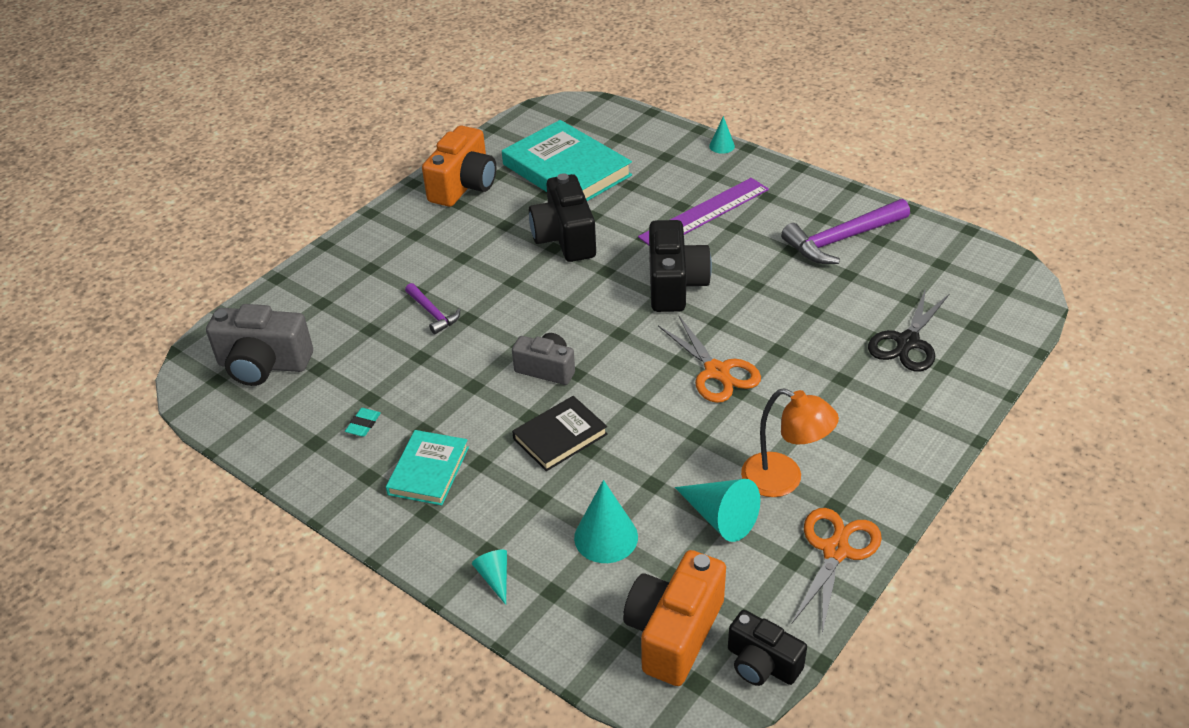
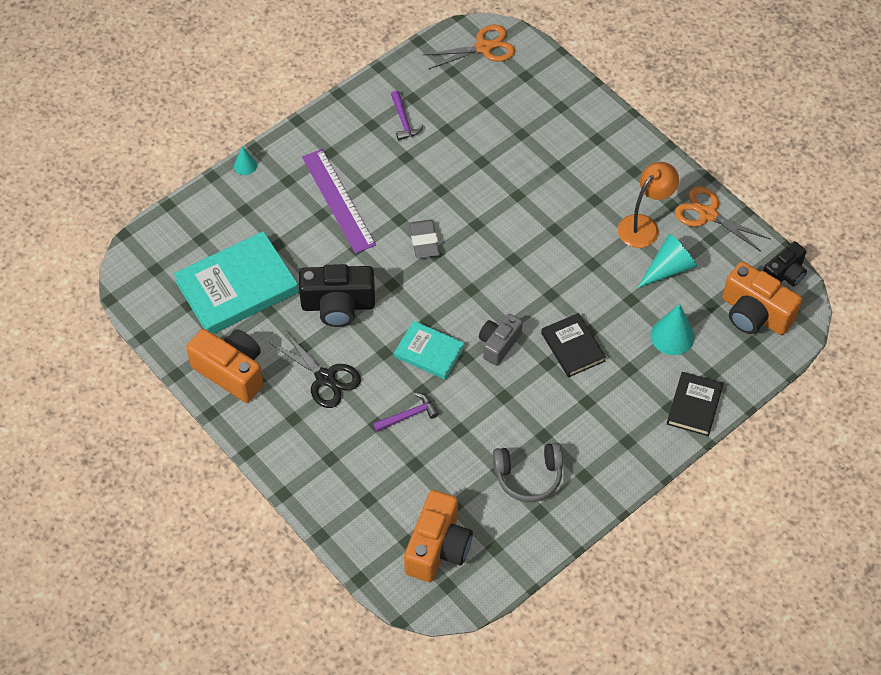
camera: 80 degrees left, 15 degrees up
(264, 365) = (438, 547): grey camera -> orange camera
(363, 424) = (528, 476): turquoise eraser -> grey headphones
(428, 471) = (587, 436): turquoise book -> turquoise book (429, 352)
(495, 578) = (694, 405): turquoise cone -> black book
(674, 285) = (424, 241): black camera -> grey eraser
(717, 372) = (531, 237): orange scissors -> orange scissors (484, 47)
(841, 239) = (404, 121): purple hammer -> purple hammer, size x0.54
(907, 342) = (531, 118): black scissors -> black scissors (325, 378)

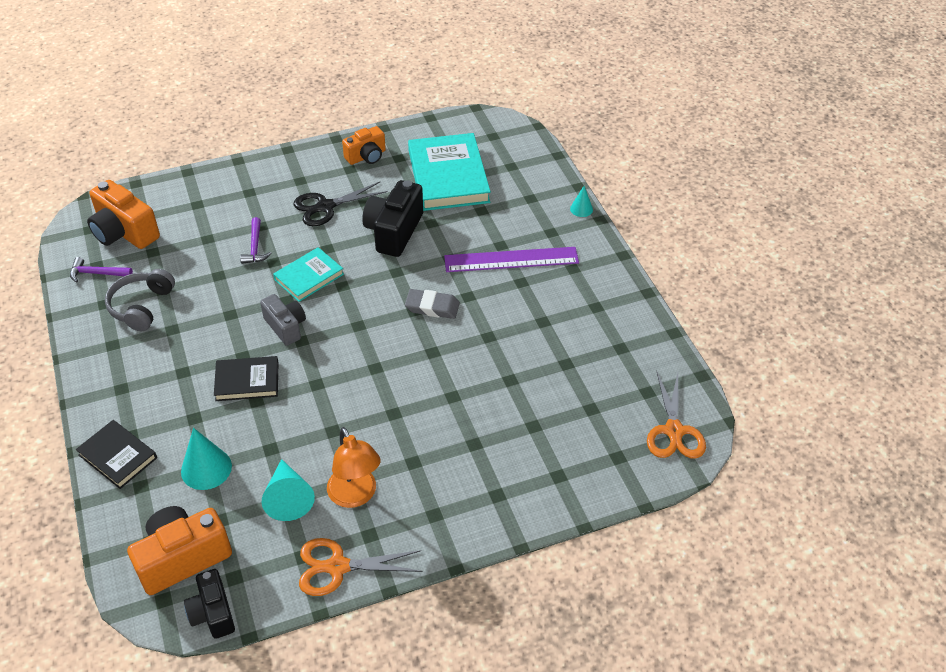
camera: 110 degrees right, 10 degrees down
(231, 372) = (366, 156): orange camera -> orange camera, size x0.63
(404, 121) = (591, 332): purple hammer -> purple hammer (97, 273)
(708, 214) = (337, 567): orange scissors -> orange scissors turned 150 degrees counterclockwise

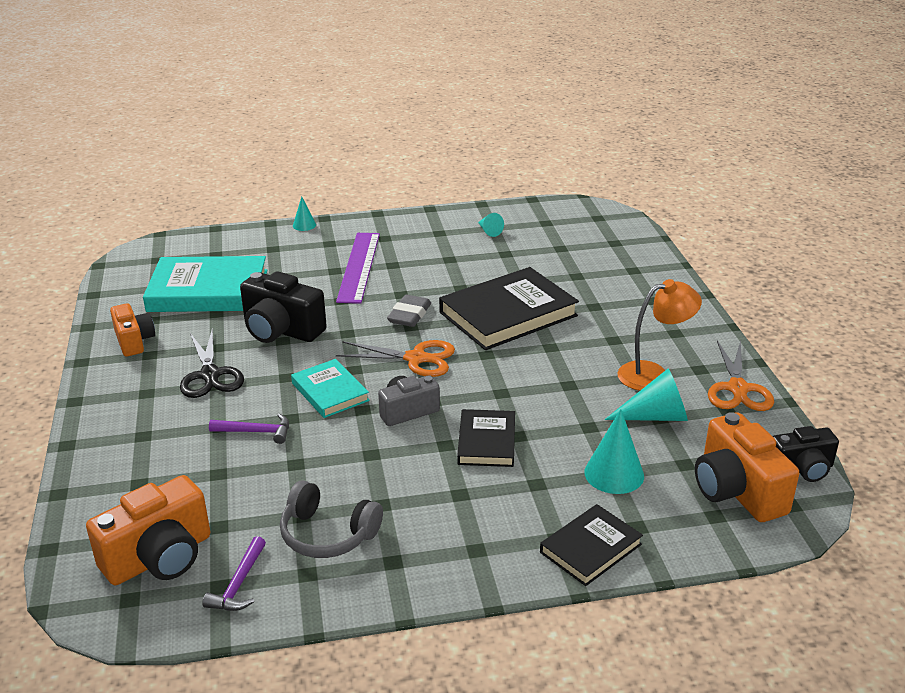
camera: 80 degrees left, 15 degrees down
(446, 376) = (508, 314): none -> black book
(611, 345) = (489, 231): none -> turquoise cone
(674, 431) = (590, 217): orange scissors -> orange scissors (416, 359)

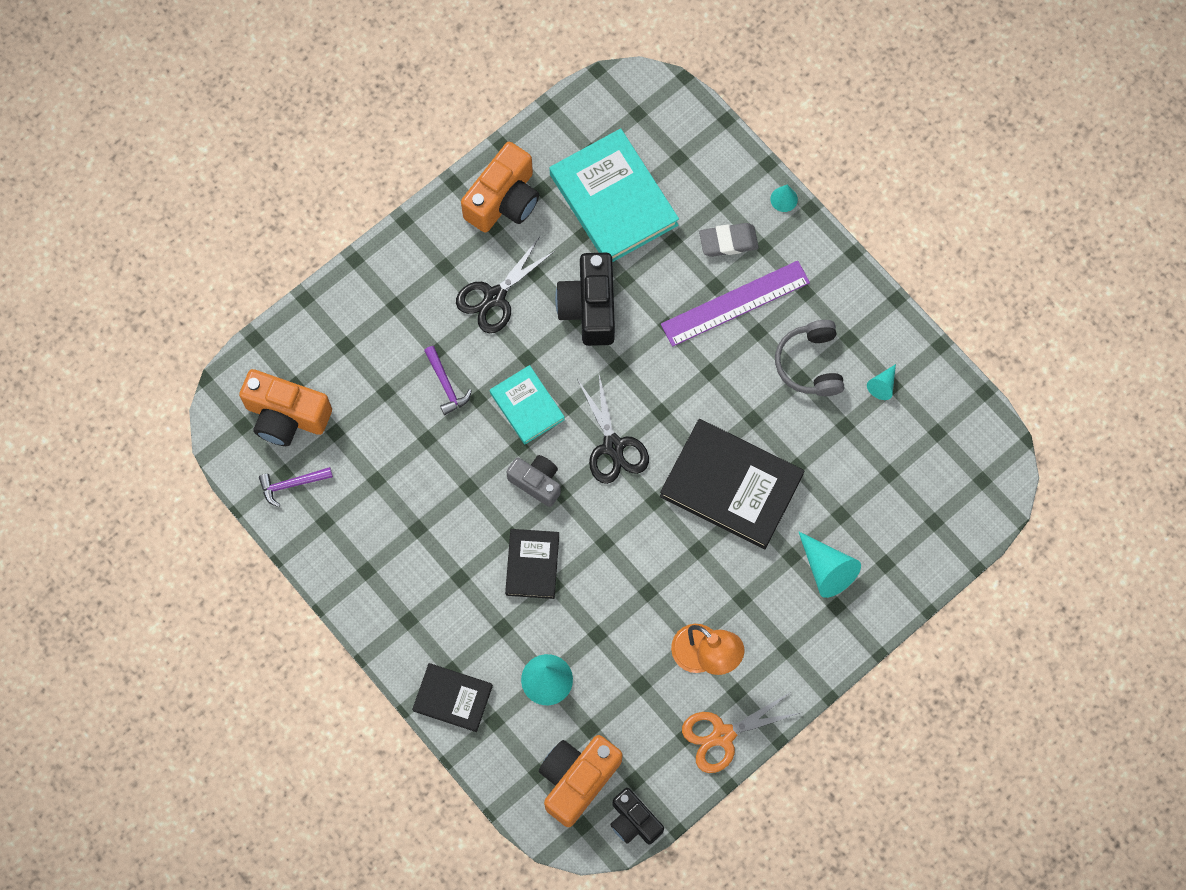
camera: 60 degrees right, 40 degrees up
(134, 341) = (504, 200): orange camera -> orange camera, size x1.58
(327, 534) = (368, 511): grey headphones -> grey headphones (810, 364)
(330, 392) = (527, 406): turquoise book -> turquoise book turned 60 degrees counterclockwise
(409, 315) = (678, 400): grey eraser -> grey eraser (728, 241)
(416, 359) = (613, 446): orange scissors -> black scissors
(486, 442) = (532, 565): black book -> black book turned 60 degrees counterclockwise
(655, 416) = (642, 682): turquoise cone -> turquoise cone (826, 569)

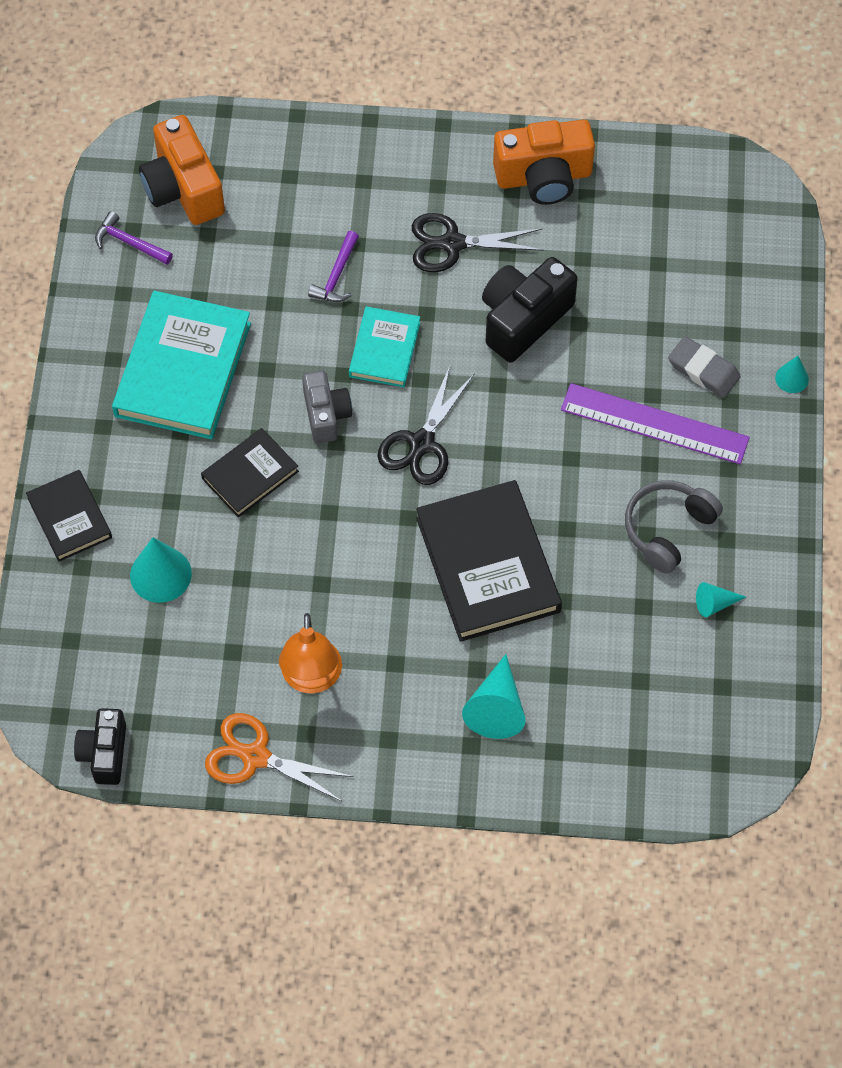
camera: 45 degrees right, 10 degrees down
(577, 779) = (96, 676): orange camera -> none
(613, 200) = (638, 254): turquoise book -> turquoise book (183, 369)

